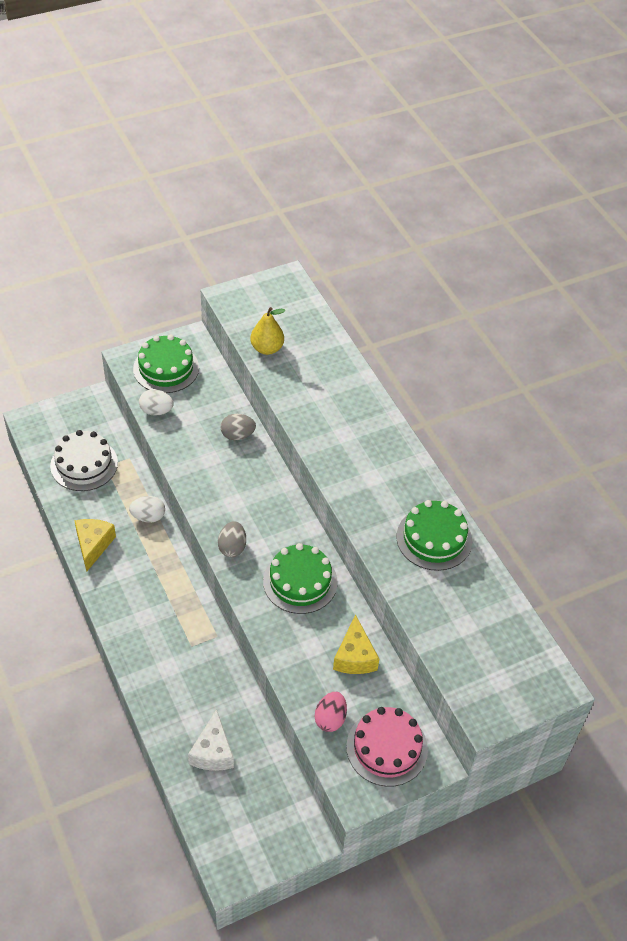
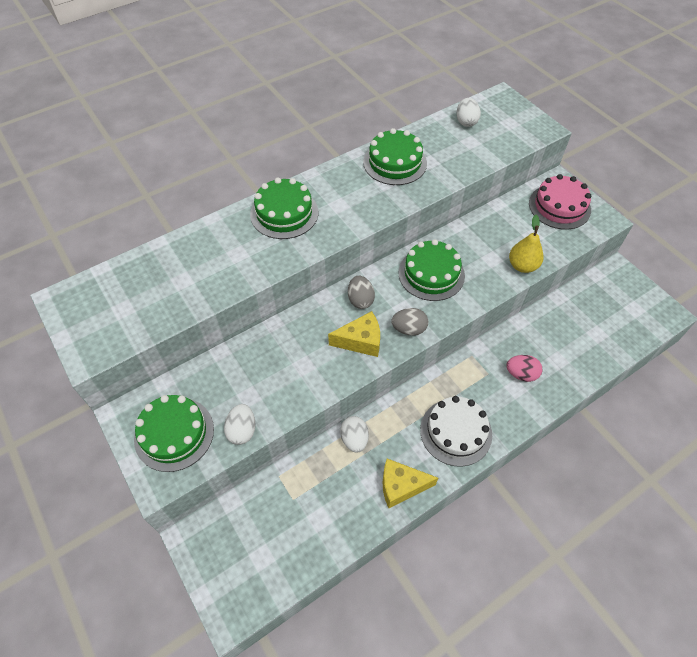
camera: 95 degrees left, 5 degrees up
(84, 464) = (293, 524): white cake -> white cake (456, 432)
(213, 752) = (579, 340): white cheese -> none
(237, 435) = (269, 346): grey egg -> grey egg (360, 300)
(267, 348) = (176, 304): yellow pear -> yellow pear (522, 266)
(330, 719) = (551, 240): pink egg -> pink egg (521, 374)
(354, 656) = (491, 231): yellow cheese -> yellow cheese (361, 341)
(366, 431) = (284, 213): none -> green cake
(504, 629) = (466, 122): none -> white egg

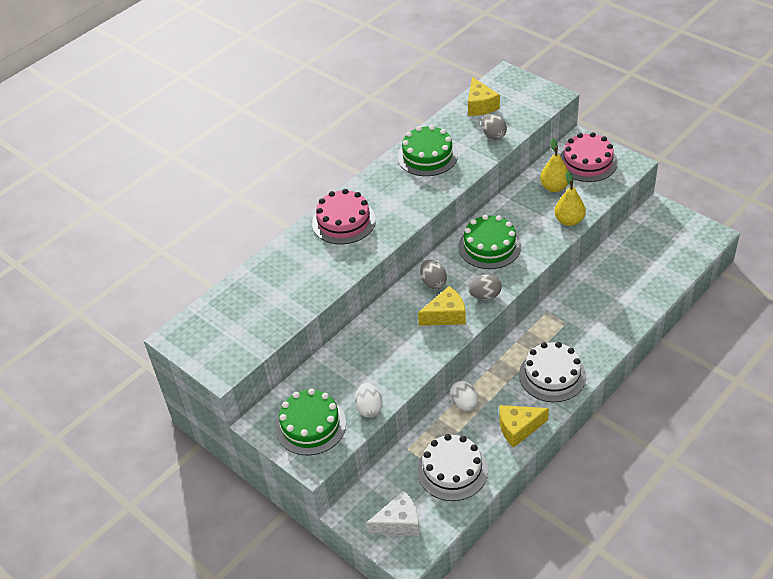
camera: 10 degrees left, 10 degrees down
(238, 566) = (399, 523): none -> white cheese
(284, 213) = (344, 221): green cake -> pink cake
(316, 517) = (452, 470): none -> white cake
(466, 122) = (480, 105): white egg -> yellow cheese
(469, 156) = (493, 135): none -> grey egg
(517, 225) = (554, 187): none -> yellow pear
(521, 374) = (595, 316): pink egg -> none

